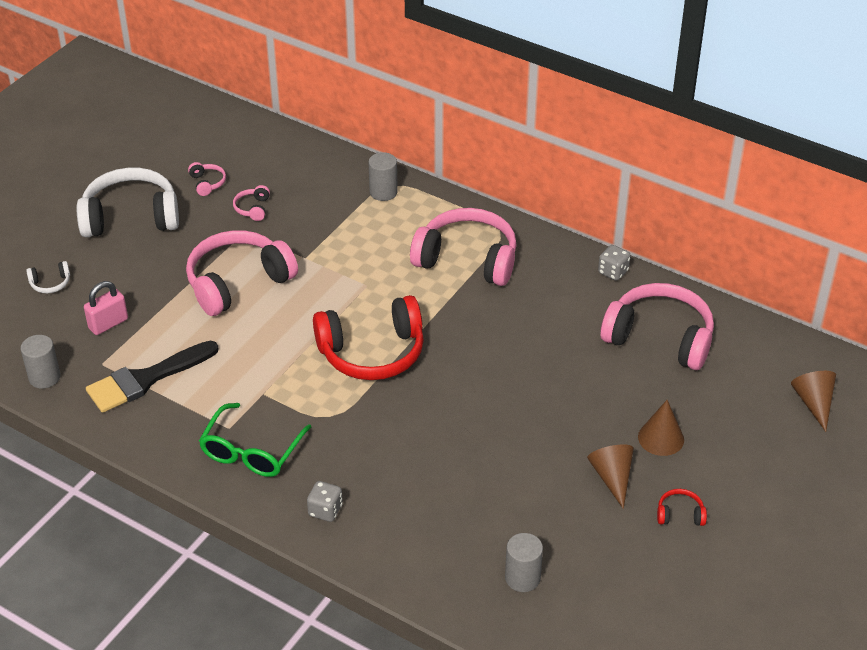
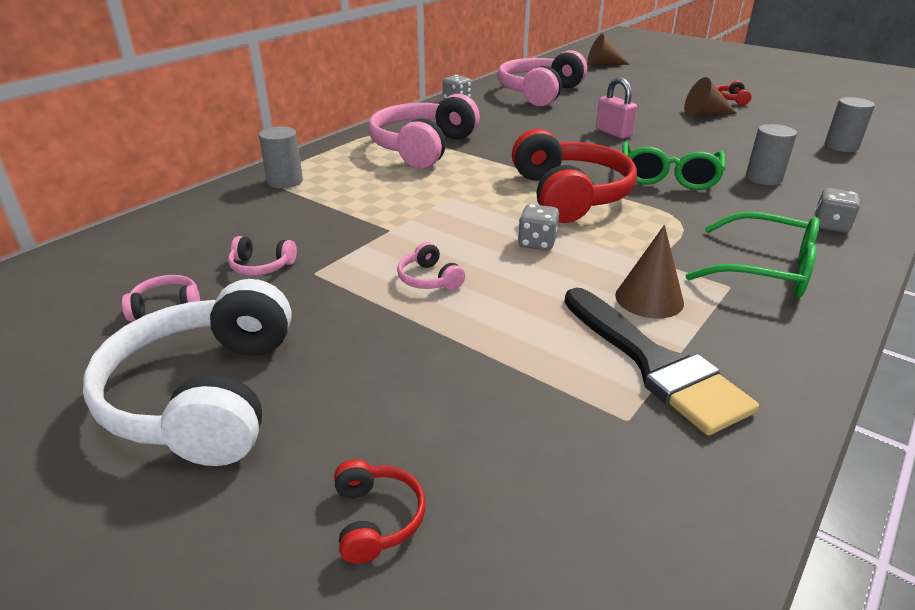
camera: 85 degrees left, 10 degrees down
(44, 377) = (685, 508): grey cylinder -> grey cylinder (763, 178)
(50, 283) = (377, 518): white headphones -> red headphones
(108, 324) = (517, 415): pink padlock -> pink padlock (613, 133)
(238, 282) = (429, 279): pink headphones -> pink headphones, size x0.41
(288, 332) = (537, 243): none -> grey dice
(418, 420) = (668, 177): none -> green glasses
(661, 438) = (653, 99): brown cone -> brown cone (649, 299)

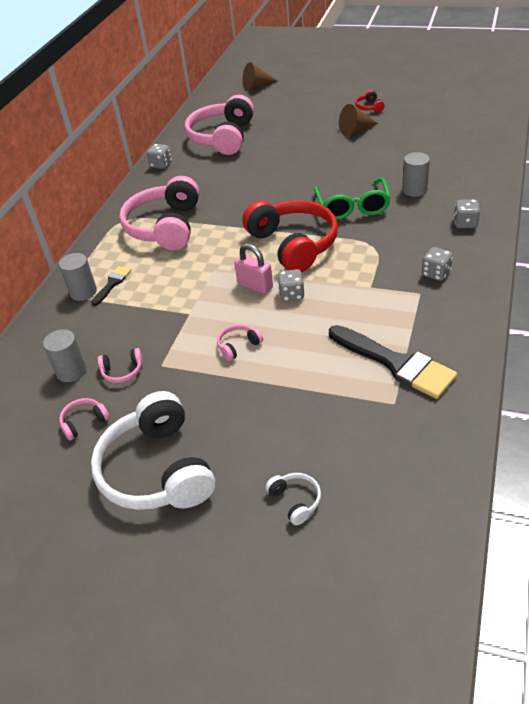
camera: 15 degrees left, 10 degrees up
(323, 182) = (112, 284): none -> black brush
(377, 518) = (295, 501): red headphones -> white headphones
(429, 279) = (238, 346): pink headphones -> pink headphones turned 105 degrees clockwise
(613, 133) = (298, 170): pink padlock -> pink padlock (255, 286)
(649, 299) = (377, 318): brown cone -> none
(765, 270) = (436, 273): green glasses -> grey dice
(841, 146) = (457, 142): grey cylinder -> grey cylinder (71, 371)

